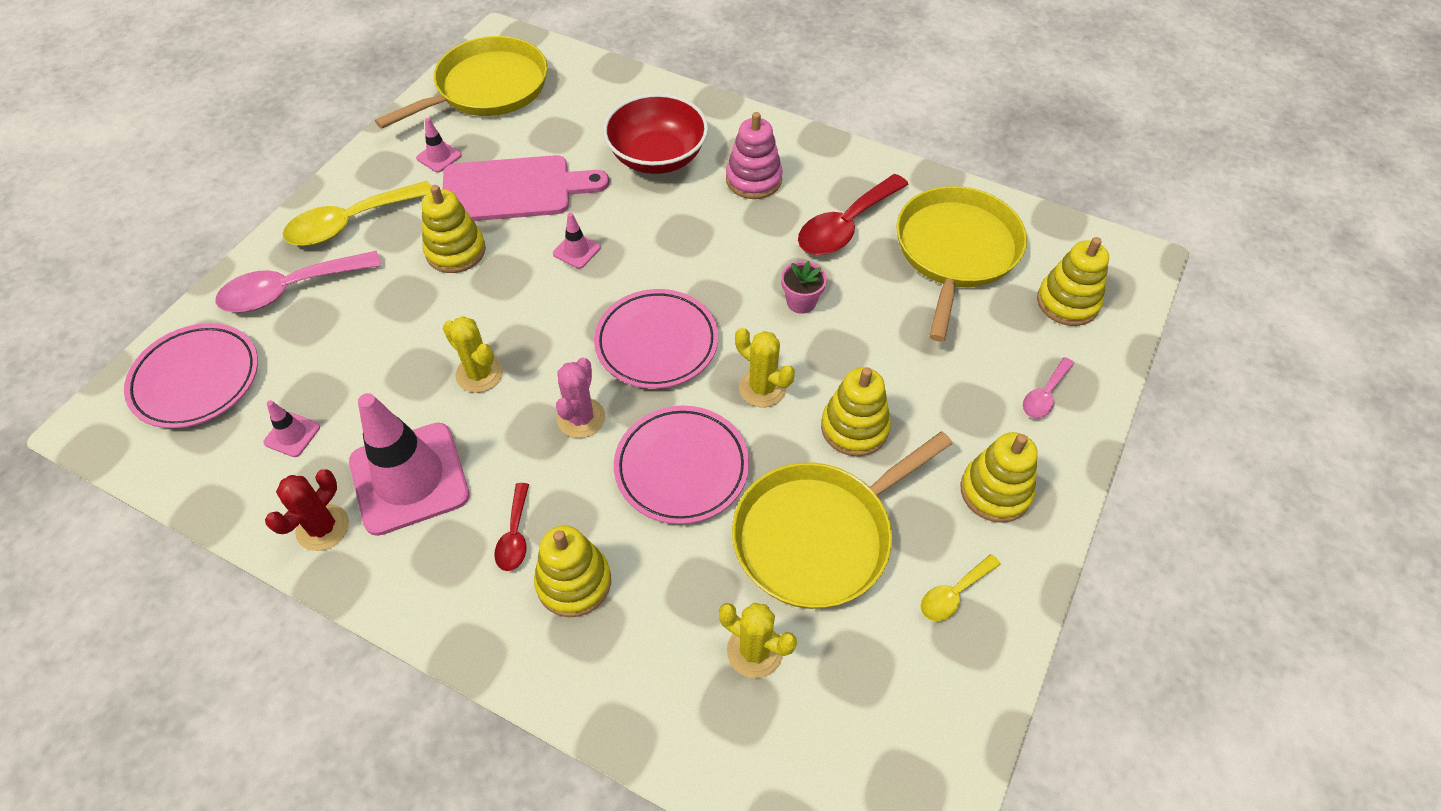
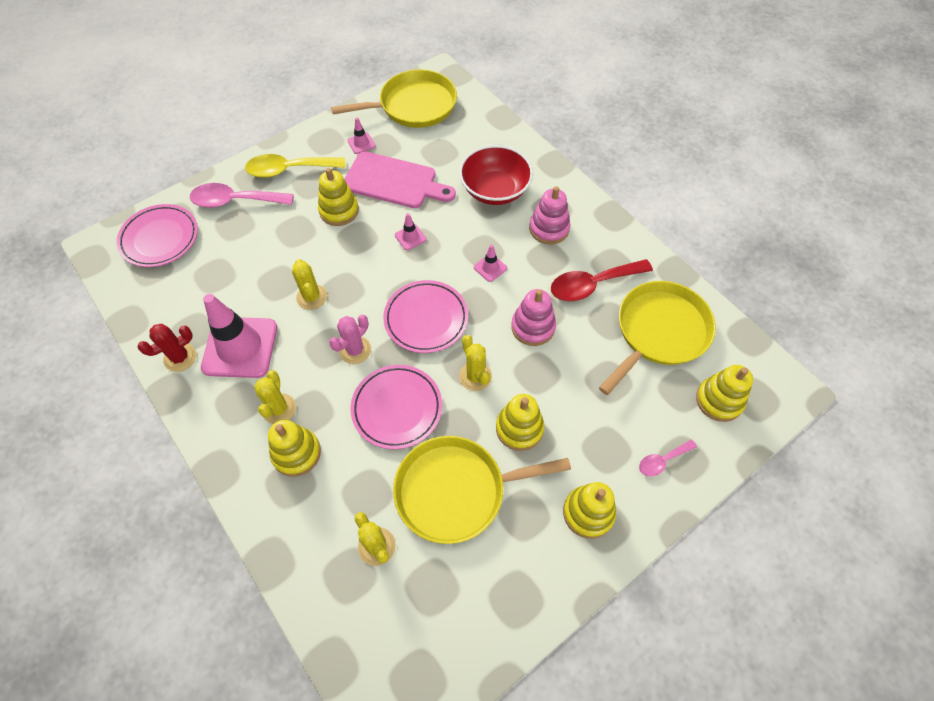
camera: 25 degrees right, 5 degrees up
(292, 435) = (192, 293): pink traffic cone -> pink traffic cone (490, 268)
(515, 535) = (279, 409): red spoon -> yellow cactus
(801, 302) = (533, 327): pink flower pot -> pink stacking toy
(953, 594) = (520, 569): yellow spoon -> none

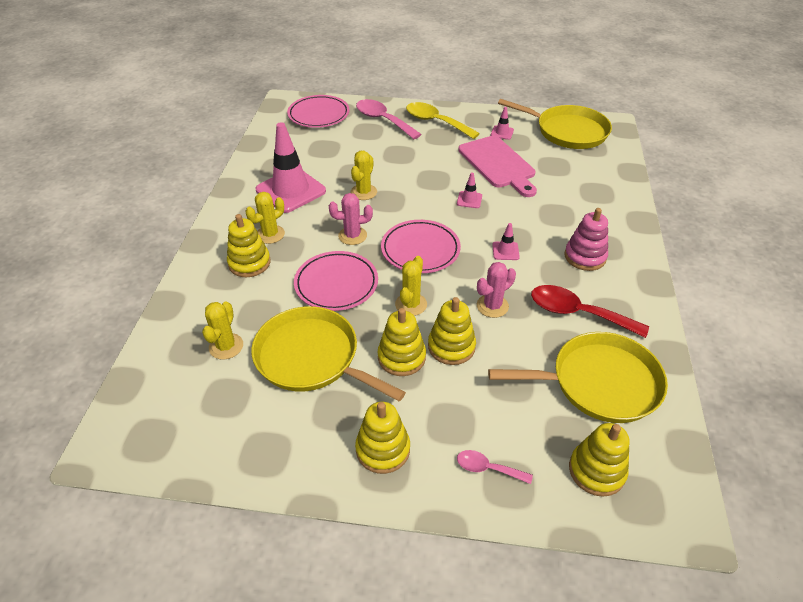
camera: 45 degrees right, 15 degrees down
(180, 357) = (254, 175): red cactus -> none
(339, 211) = (440, 159): yellow stacking toy -> yellow stacking toy (451, 346)
(495, 190) = (569, 209): red bowl -> none
(533, 327) = (492, 306): pink stacking toy -> pink cactus

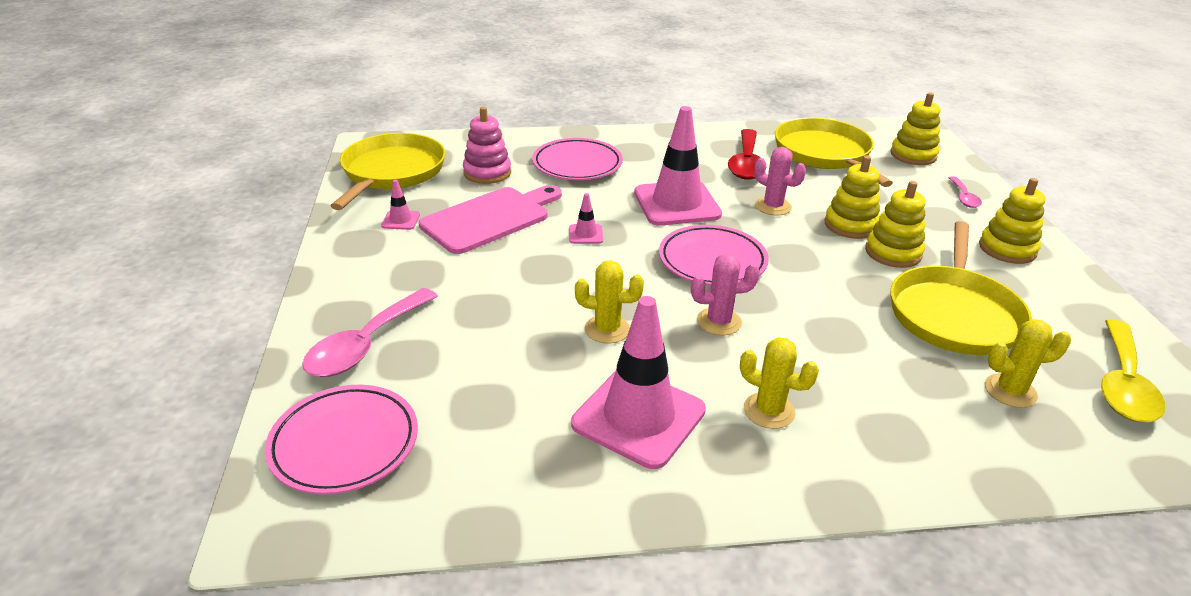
camera: 105 degrees left, 10 degrees down
(249, 263) = (848, 416): yellow stacking toy -> none
(336, 284) = (824, 318): pink plate -> pink plate (577, 164)
(352, 236) = (719, 322): pink cactus -> pink cactus turned 75 degrees counterclockwise
(411, 304) = (812, 256): yellow cactus -> none
(435, 122) = (370, 283): yellow spoon -> yellow spoon (1123, 384)
(505, 251) = (677, 204): pink traffic cone -> pink traffic cone, size x2.37
(585, 257) = (657, 160): pink stacking toy -> pink stacking toy (487, 173)

